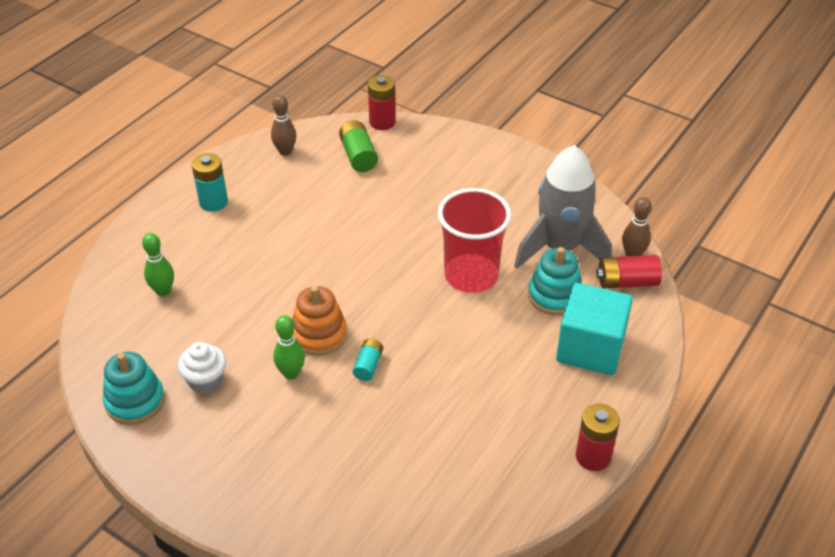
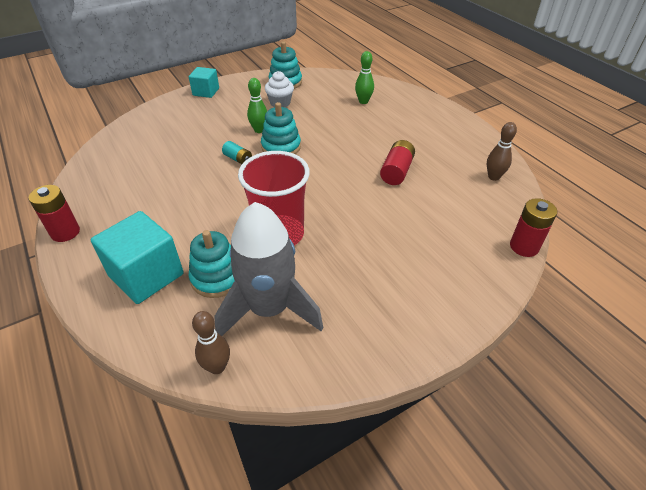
camera: 115 degrees right, 0 degrees up
(209, 495) = (206, 92): none -> turquoise cube
(213, 202) = (442, 132): turquoise battery -> none
(319, 334) = (281, 147): orange stacking toy -> turquoise stacking toy
(358, 156) = (472, 216): green battery -> none
(627, 282) = (188, 341): red battery -> red battery (396, 171)

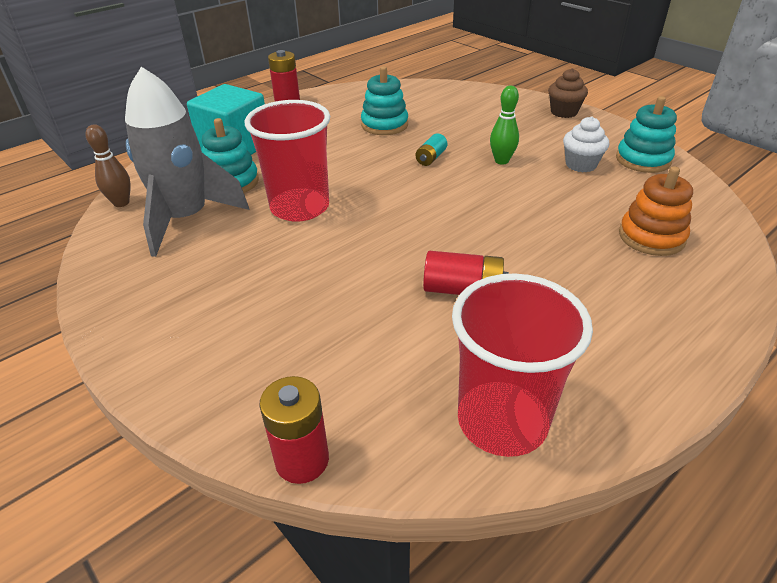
camera: 80 degrees right, 5 degrees down
(206, 92) = (564, 112): turquoise cube -> brown cupcake
(281, 147) = (472, 182): turquoise stacking toy -> turquoise stacking toy (384, 125)
(363, 101) = (651, 237): green bowling pin -> orange stacking toy
(493, 177) = (502, 421): brown bowling pin -> red cup

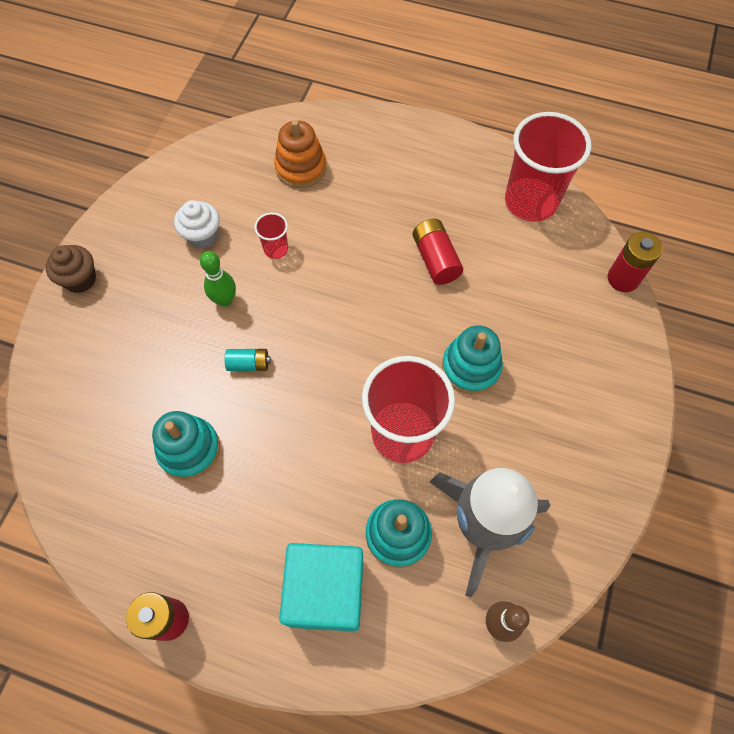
camera: 120 degrees left, 25 degrees up
(542, 196) = (276, 249): none -> red cup
(643, 160) = (170, 193): turquoise stacking toy -> turquoise stacking toy (471, 367)

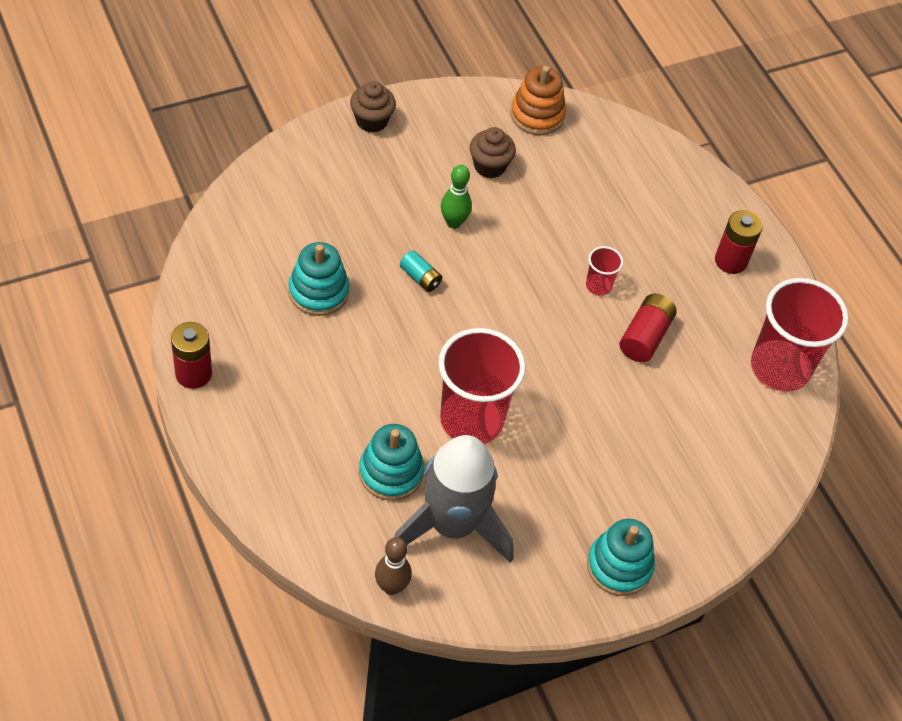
camera: 40 degrees right, 10 degrees down
(202, 236) = (489, 166): white cupcake -> brown cupcake
(276, 249) = (532, 222): red cup -> red cup (598, 285)
(301, 168) = (622, 183): orange stacking toy -> orange stacking toy (537, 115)
(326, 591) = (304, 456): turquoise cube -> none
(471, 367) = (576, 428): turquoise stacking toy -> turquoise stacking toy (619, 566)
(623, 279) = (782, 487): red battery -> red battery (730, 261)

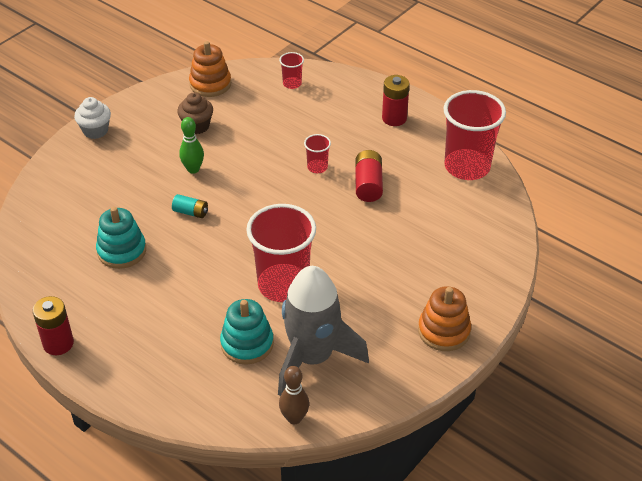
camera: 20 degrees left, 10 degrees down
(371, 121) = (95, 131): brown cupcake -> white cupcake
(619, 566) = (444, 331): turquoise stacking toy -> orange stacking toy
(634, 157) = (292, 84): none -> red cup

